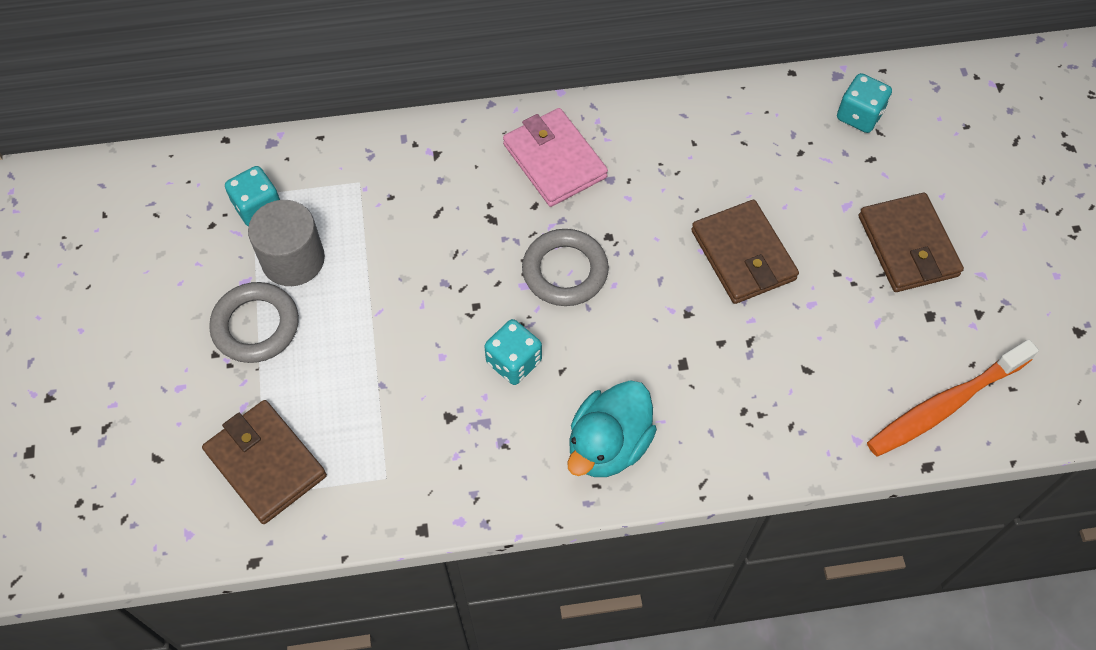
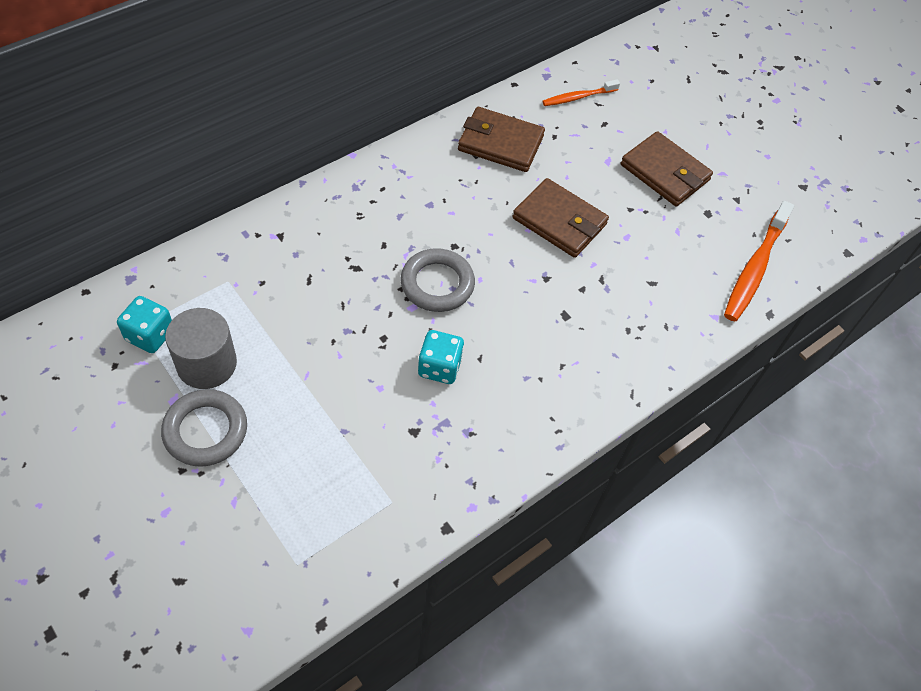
camera: 35 degrees left, 5 degrees down
(266, 464) = (282, 539): brown wallet -> brown wallet (500, 143)
(554, 161) = (379, 206): pink wallet -> none
(608, 445) = (548, 397): turquoise duck -> none
(859, 115) = (578, 97): turquoise dice -> orange toothbrush

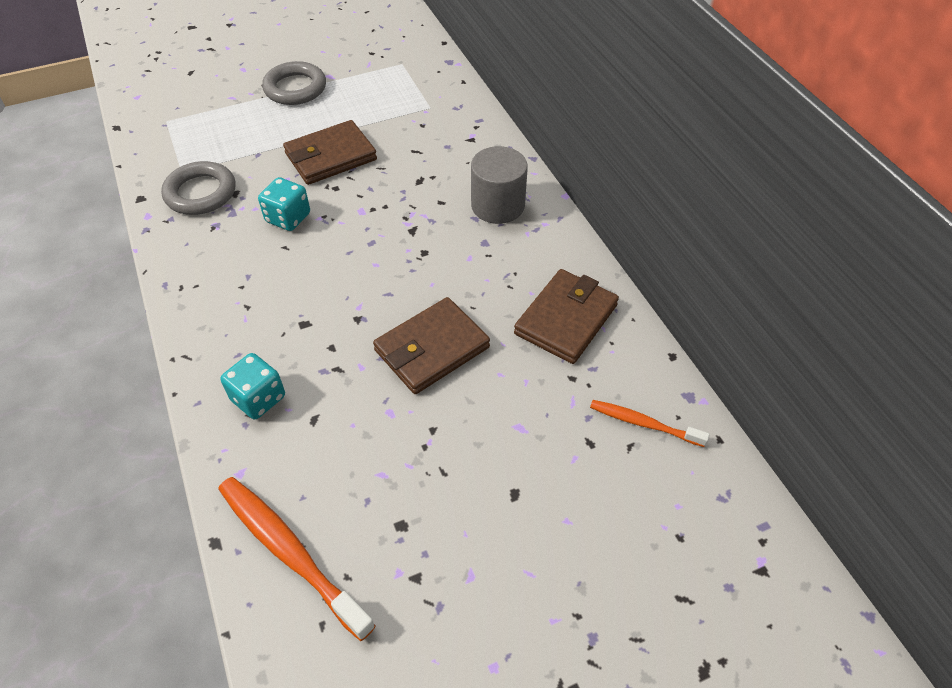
camera: 110 degrees right, 5 degrees down
(150, 335) = (391, 68): turquoise dice -> turquoise dice (258, 398)
(206, 364) = (353, 92): grey cylinder -> grey cylinder (497, 205)
(437, 284) = (381, 231): grey ring -> grey ring (200, 193)
(578, 97) = (643, 423): orange toothbrush -> orange toothbrush turned 60 degrees counterclockwise
(665, 172) = (486, 492): brown wallet -> brown wallet (331, 157)

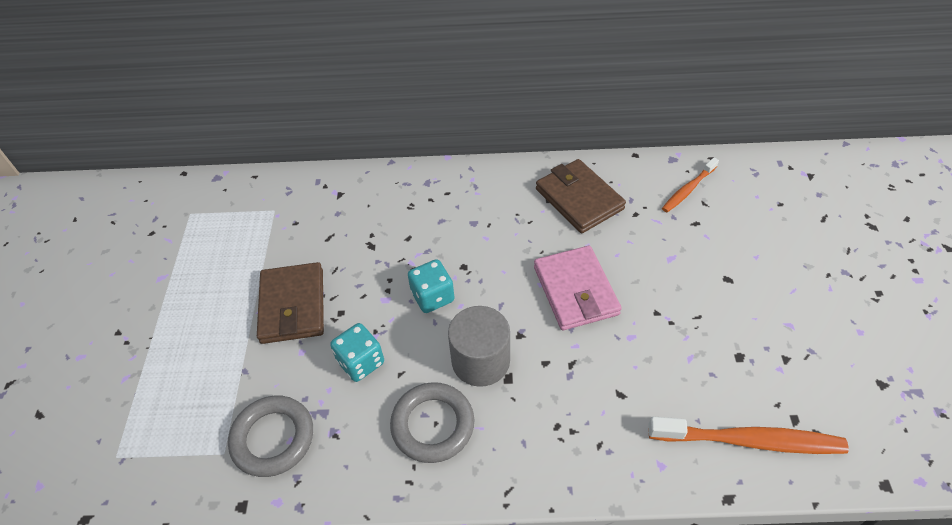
camera: 65 degrees left, 0 degrees up
(258, 398) = (583, 434): turquoise dice -> turquoise dice (432, 296)
(290, 552) = (749, 440): orange toothbrush -> orange toothbrush turned 150 degrees counterclockwise
(295, 88) = (158, 312): grey ring -> grey ring (432, 425)
(432, 349) = (575, 290): brown wallet -> pink wallet
(497, 205) = (435, 201): grey cylinder -> grey cylinder (480, 361)

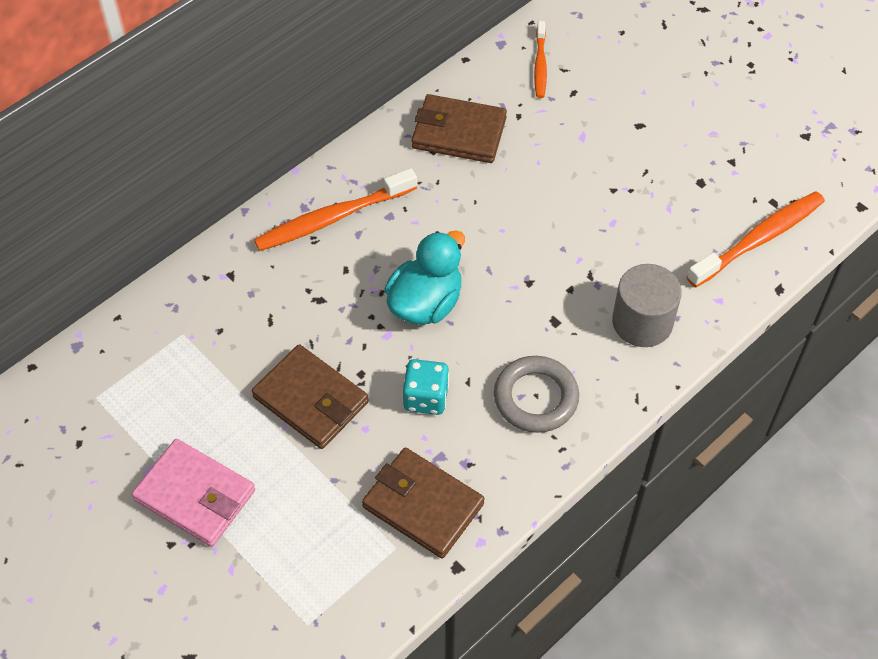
camera: 45 degrees left, 5 degrees up
(273, 438) = (423, 505): grey ring -> brown wallet
(432, 296) = (425, 303): turquoise dice -> turquoise duck
(436, 200) = (332, 218): none -> orange toothbrush
(480, 361) = (520, 324): grey cylinder -> grey cylinder (642, 322)
(575, 290) = (536, 215): pink wallet -> pink wallet (195, 495)

